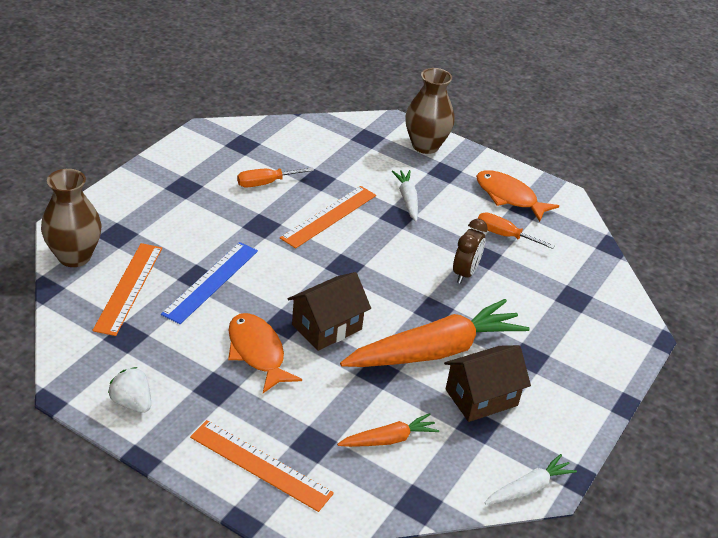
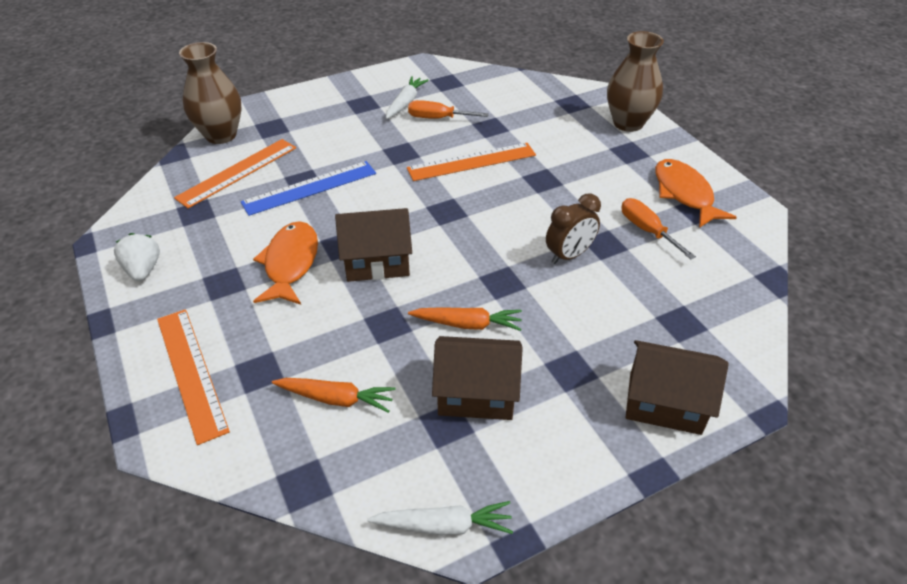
camera: 35 degrees right, 5 degrees up
(407, 199) = (566, 167): white carrot -> white carrot (405, 103)
(435, 351) = (467, 324): orange carrot -> orange carrot, size x0.48
(601, 357) = (664, 403): none -> brown house

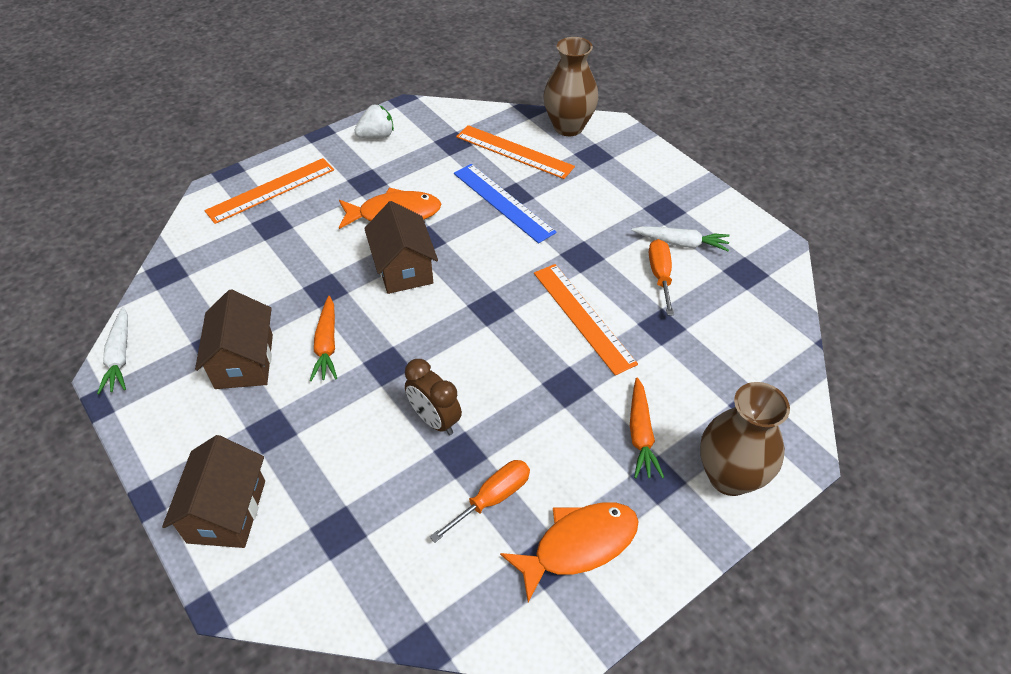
camera: 80 degrees right, 5 degrees up
(336, 399) = (242, 273): orange carrot -> orange carrot (640, 434)

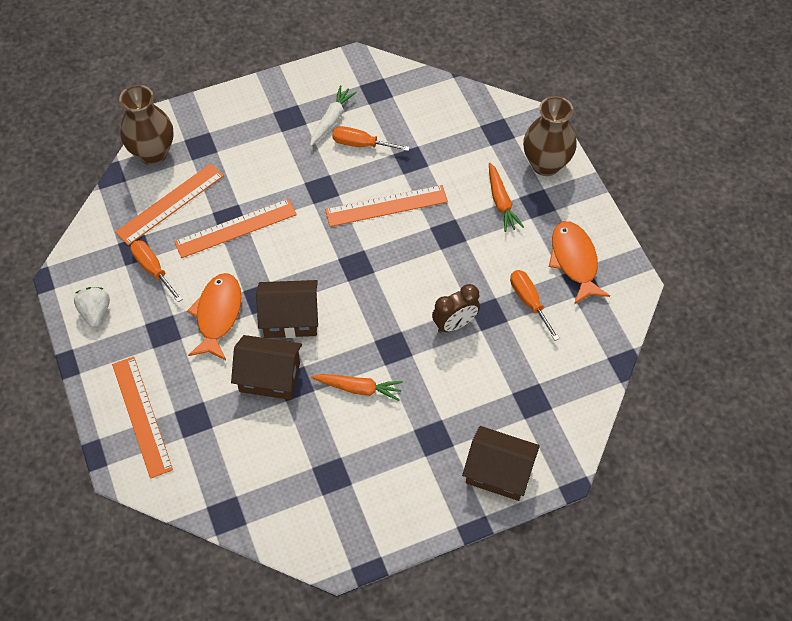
camera: 75 degrees left, 10 degrees up
(120, 356) = (321, 553): white carrot -> none
(244, 361) = (357, 453): brown house -> brown house (269, 377)
(434, 159) = (153, 269): none -> orange screwdriver
(503, 202) = (235, 228): blue ruler -> orange ruler
(640, 434) = (501, 202): orange carrot -> orange carrot turned 60 degrees clockwise

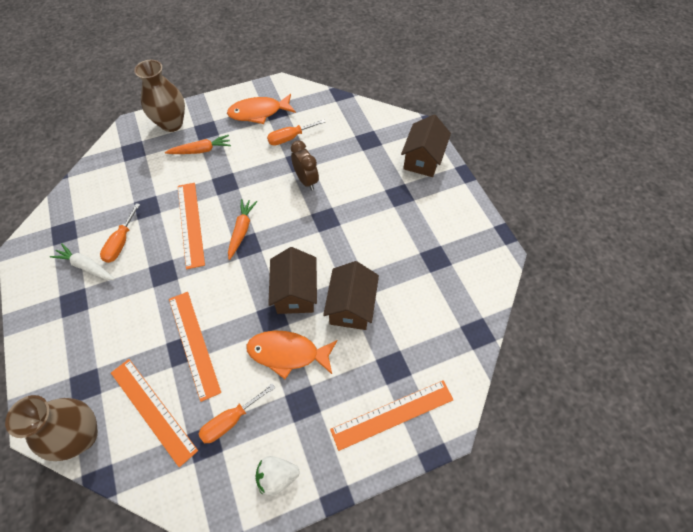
camera: 90 degrees left, 0 degrees up
(359, 388) = (361, 241): orange carrot -> orange carrot (241, 230)

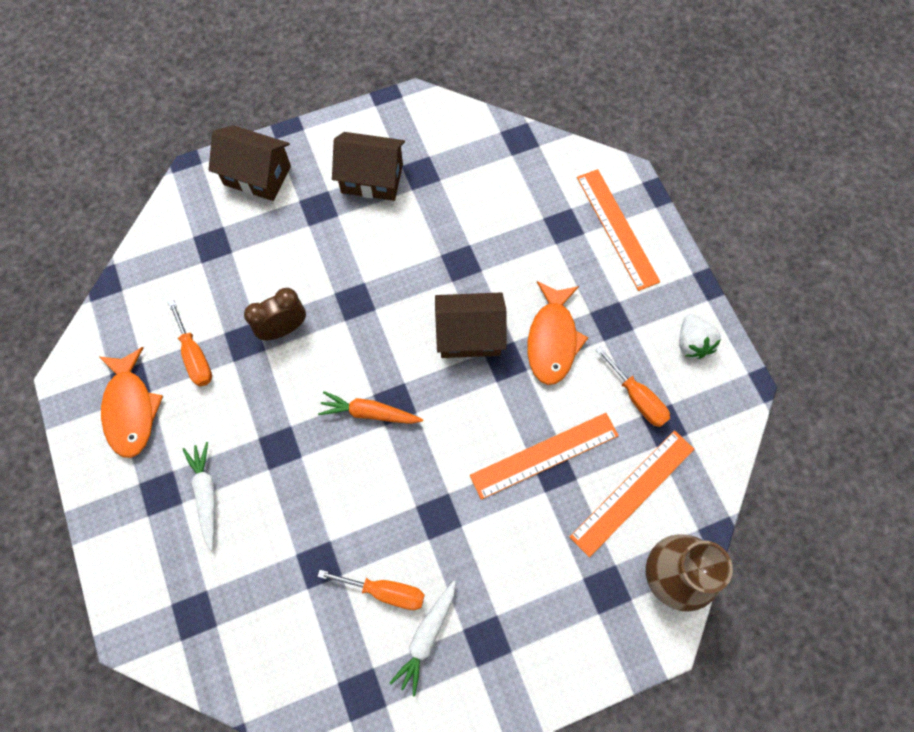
camera: 90 degrees left, 10 degrees up
(171, 124) = (137, 556): brown vase -> none
(190, 224) = (354, 489): orange ruler -> none
(201, 150) = (206, 495): orange carrot -> white carrot
(351, 306) = (488, 269): brown house -> brown house (372, 178)

